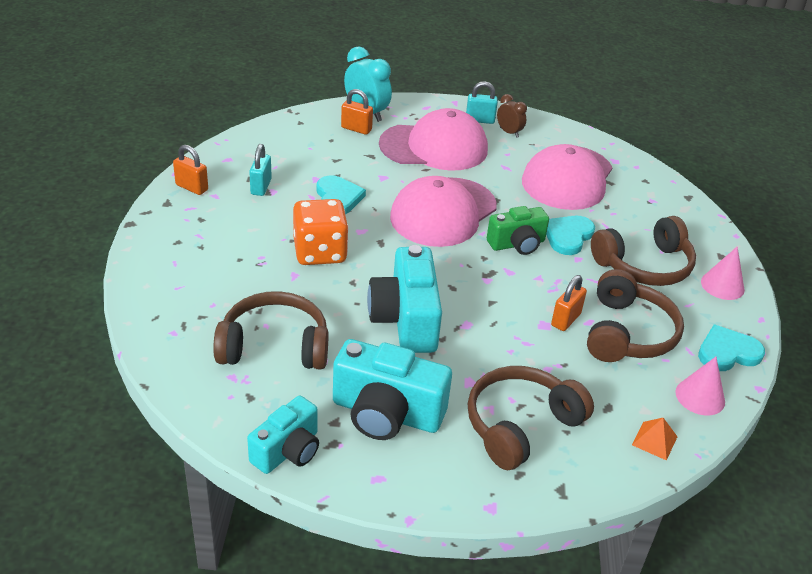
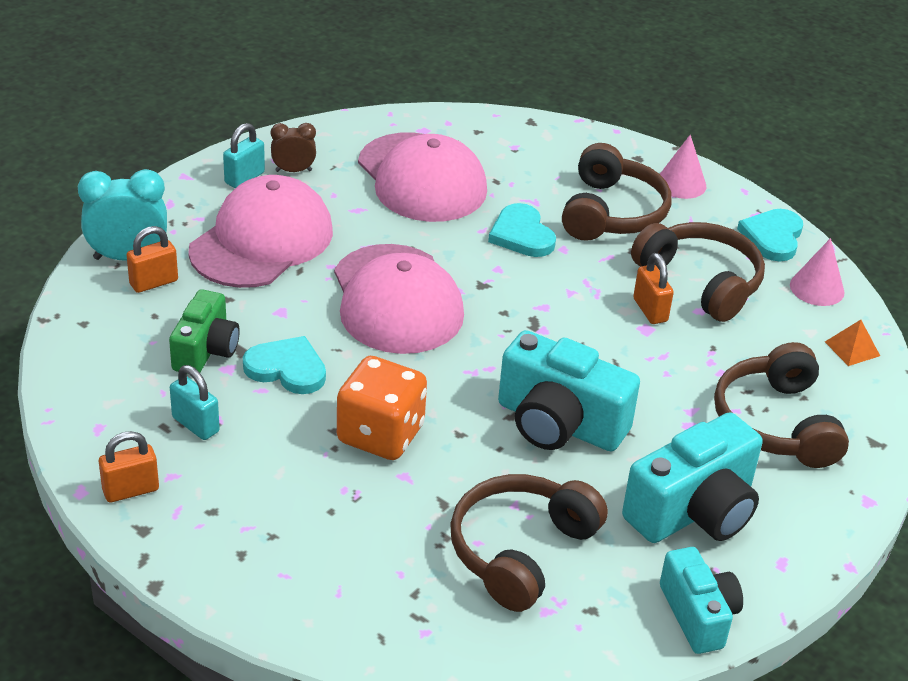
camera: 55 degrees left, 0 degrees up
(517, 244) = (503, 276): green camera -> green camera (205, 350)

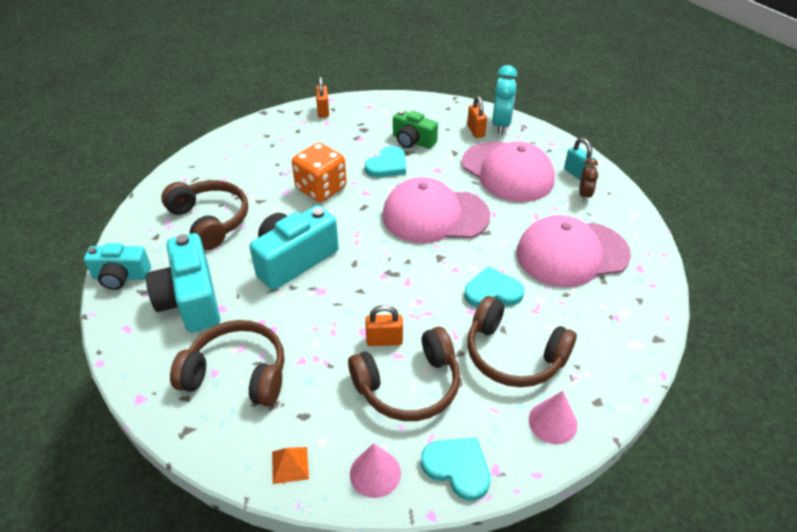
camera: 110 degrees right, 5 degrees up
(195, 425) = (357, 132): turquoise padlock -> none

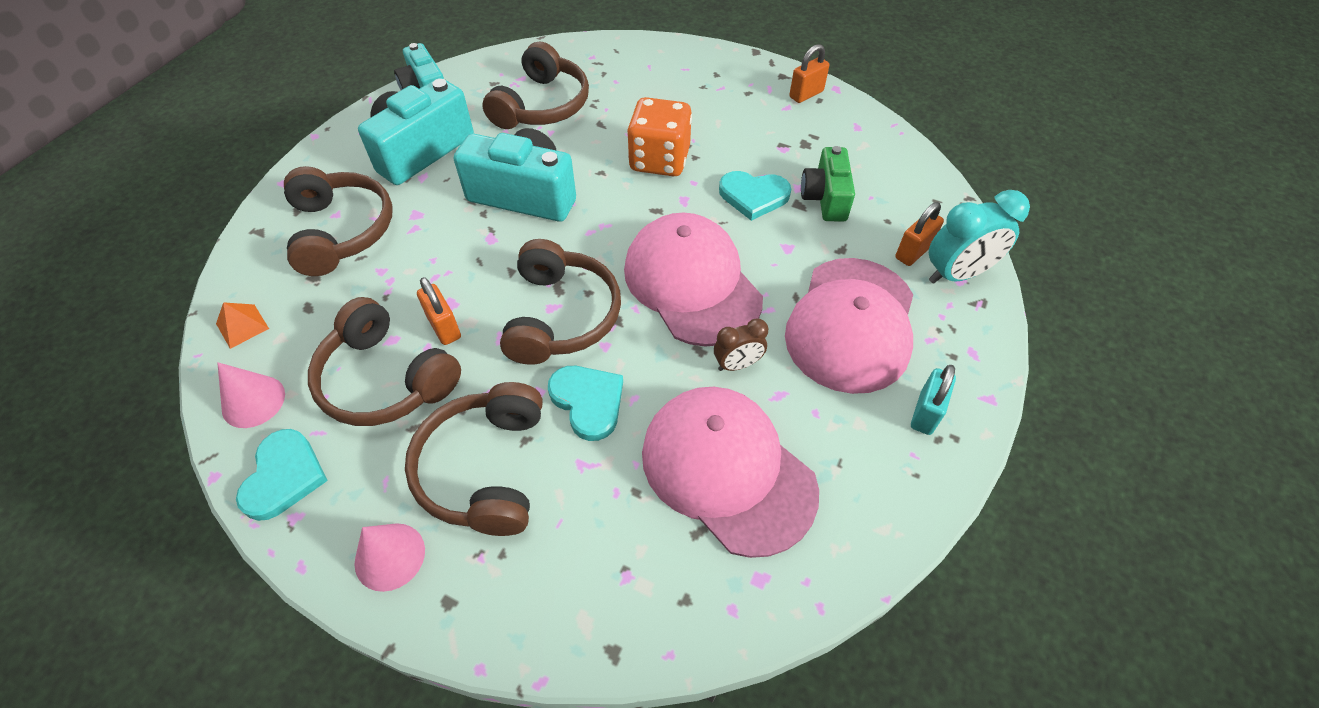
camera: 60 degrees right, 10 degrees up
(418, 280) = (561, 316): none -> brown headphones
(584, 195) = (880, 441): brown clock -> brown clock (737, 364)

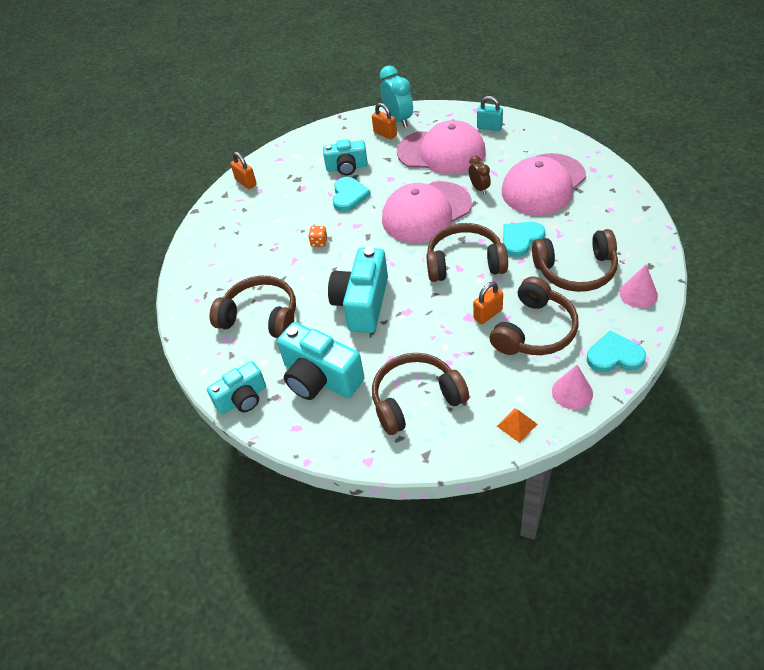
camera: 90 degrees left, 5 degrees down
(659, 160) = (319, 242): orange dice -> orange dice, size x0.42
(825, 198) = (347, 167): green camera -> turquoise camera

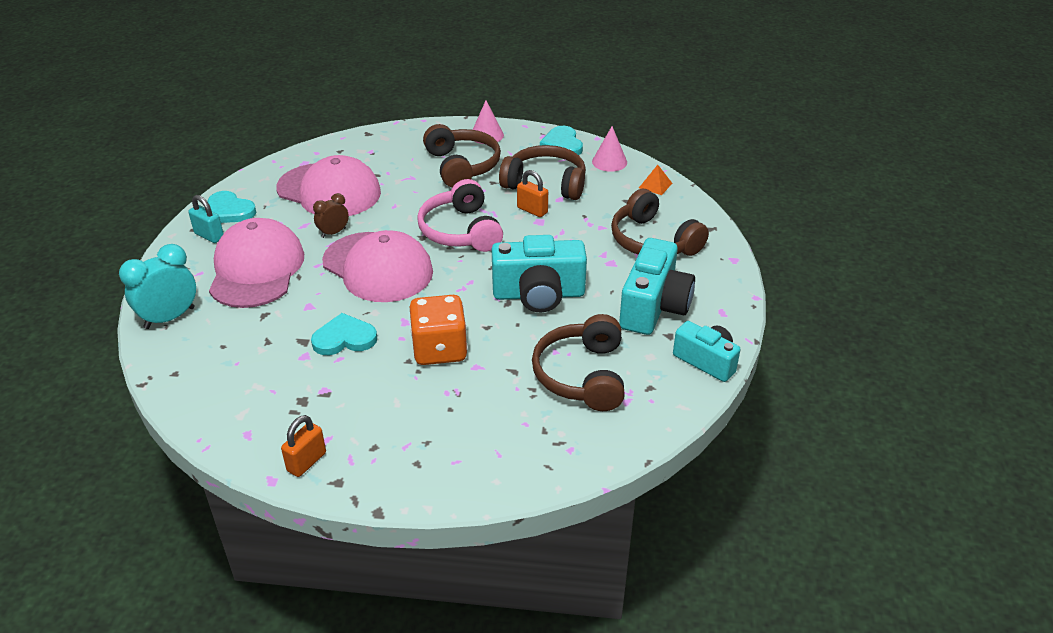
camera: 110 degrees left, 10 degrees down
(319, 242) = (440, 349): orange dice -> orange dice, size x2.38
(347, 167) = (279, 352): turquoise camera -> none
(385, 134) = (203, 326): orange padlock -> none
(465, 262) = (460, 231): brown headphones -> pink headphones
(489, 127) = (209, 236): turquoise padlock -> turquoise padlock turned 60 degrees counterclockwise
(521, 239) = (420, 199): turquoise heart -> turquoise heart (229, 211)

